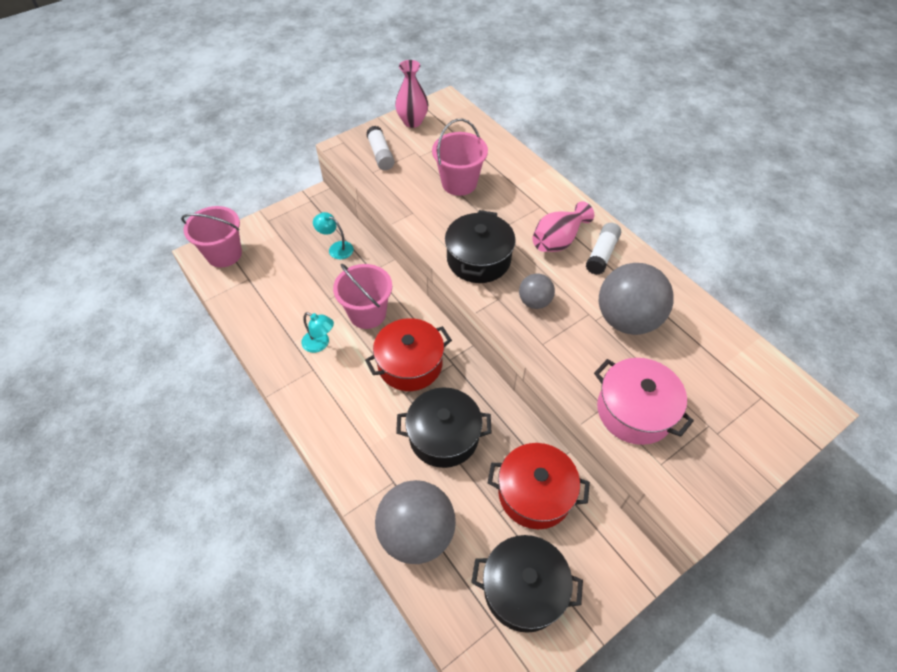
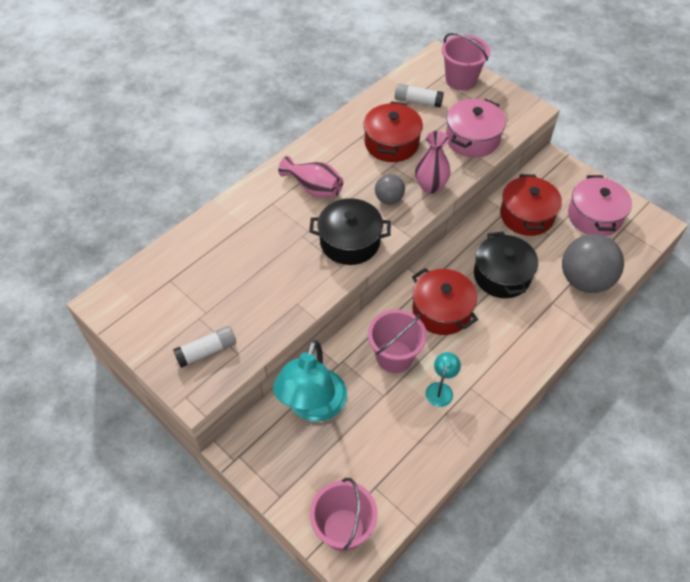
camera: 100 degrees left, 0 degrees up
(336, 248) = (313, 407): turquoise lamp -> turquoise lamp, size x2.16
(412, 122) = (143, 330): pink vase -> pink vase (430, 186)
(459, 183) = (247, 270): pink bucket -> pink bucket (461, 80)
(523, 589) = (594, 216): black pot -> pink pot
(602, 254) = (325, 159): white glue stick -> white glue stick (418, 101)
(627, 319) = (391, 143): grey ball -> red pot

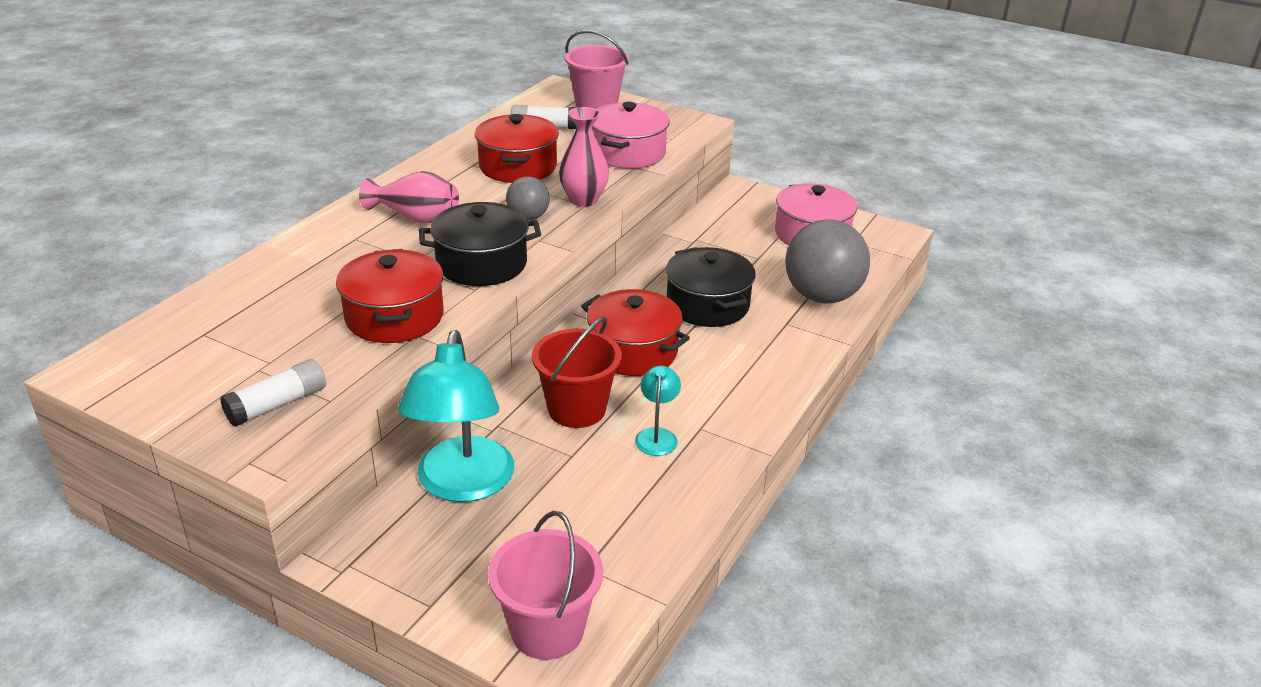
camera: 15 degrees left, 20 degrees down
(394, 356) = (577, 409): pink bucket -> red bucket
(526, 215) = (722, 243): red pot -> red pot (394, 317)

